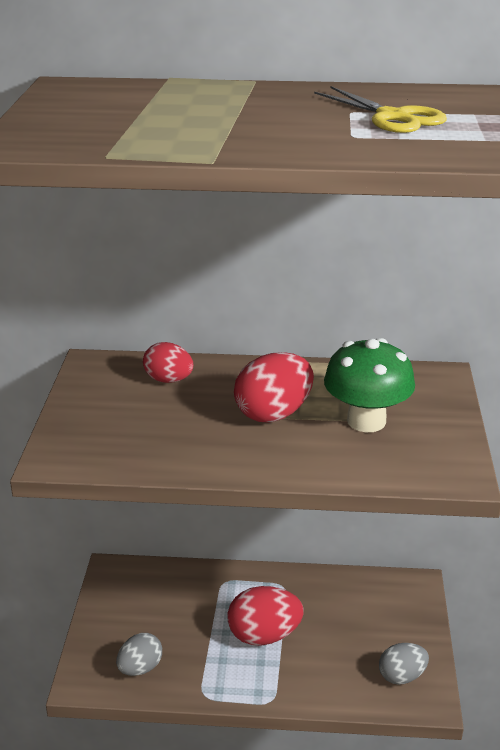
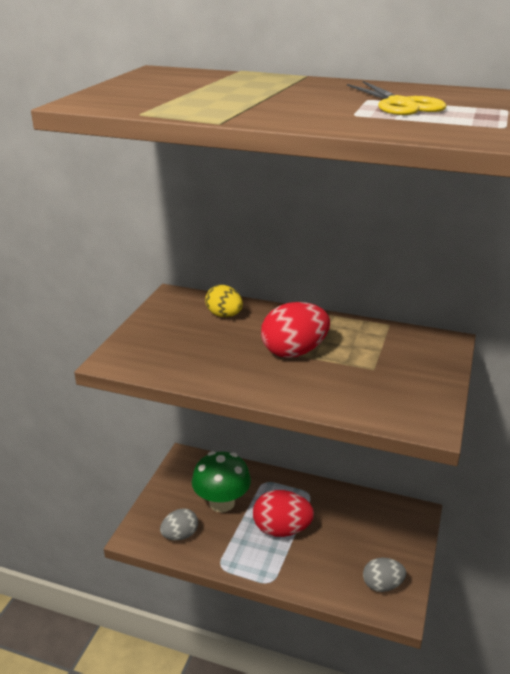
camera: 15 degrees right, 0 degrees up
(168, 380) = (224, 315): red egg -> yellow egg
(366, 421) = (367, 368): green mushroom -> green mushroom (222, 503)

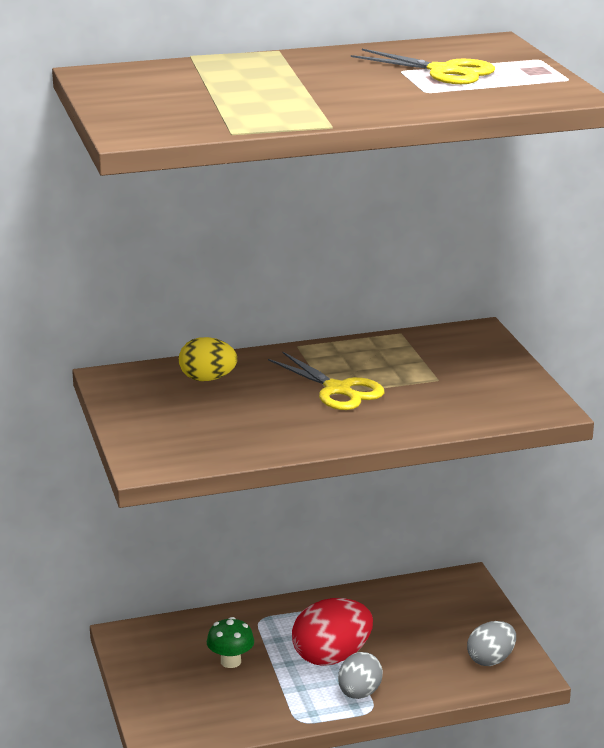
camera: 35 degrees left, 5 degrees down
(180, 535) = (217, 714): grey egg -> grey egg (359, 693)
(222, 503) = (230, 661): green mushroom -> green mushroom, size x0.55
(294, 352) = (338, 390): red egg -> yellow scissors

